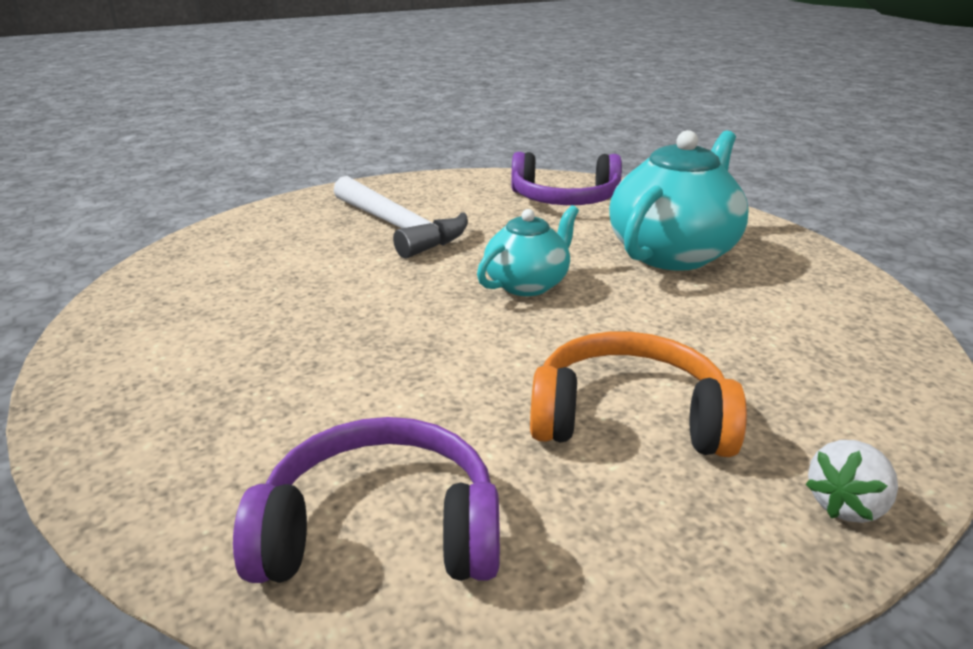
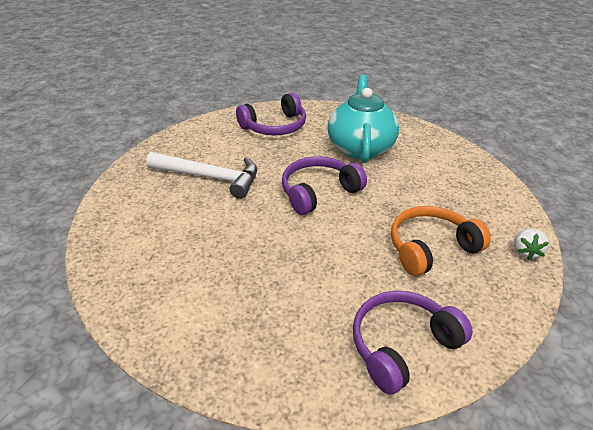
camera: 35 degrees left, 10 degrees up
(527, 284) = (318, 192): turquoise teapot -> purple headphones

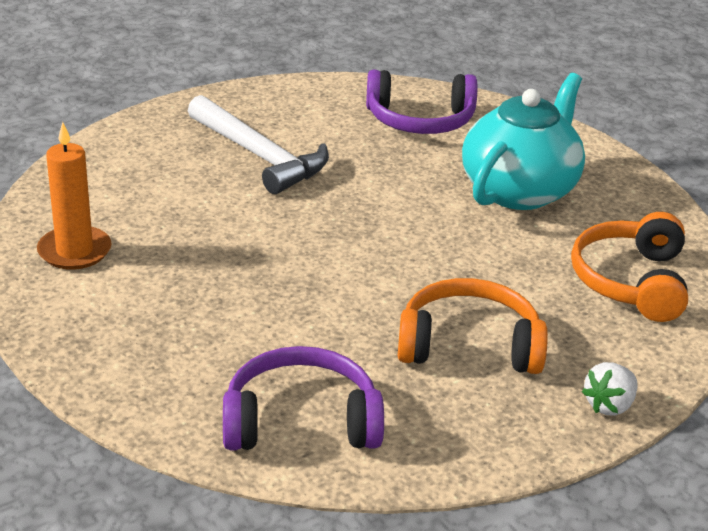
camera: 30 degrees right, 5 degrees down
(152, 290) = (74, 251): none -> orange candle
(318, 192) = (388, 224): purple headphones -> none
(458, 177) = (630, 281): none -> orange headphones

